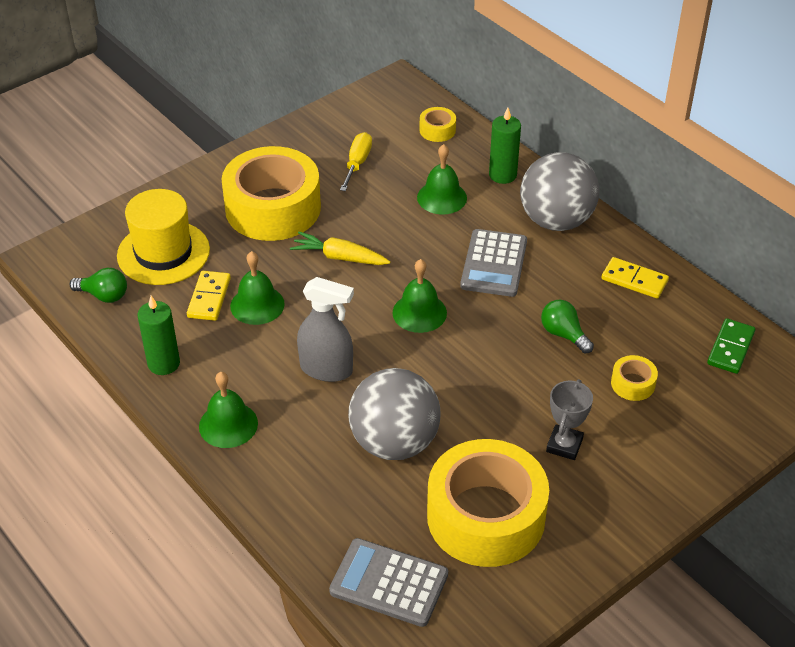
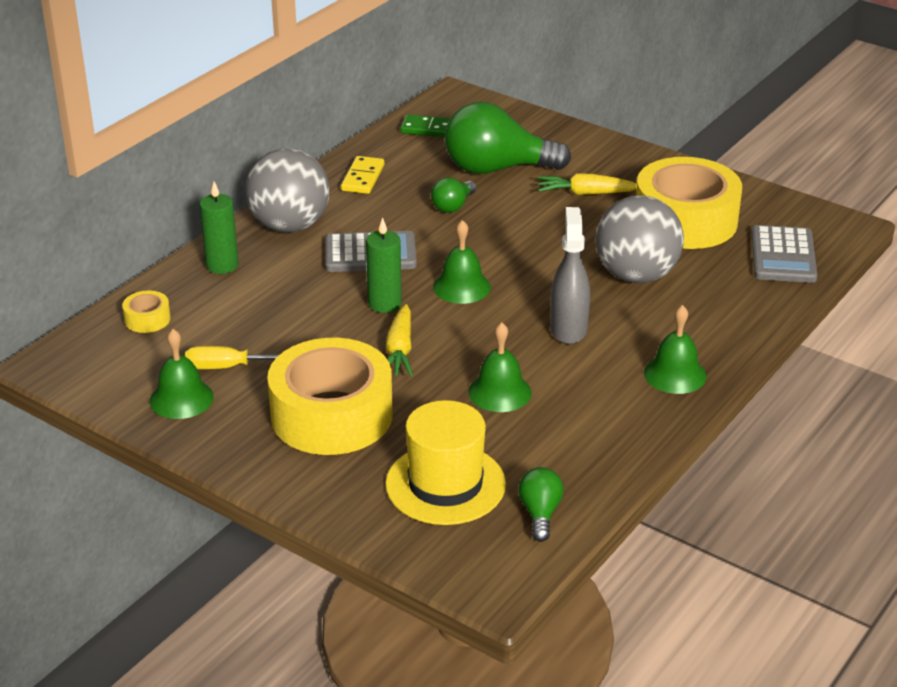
camera: 105 degrees left, 10 degrees down
(163, 363) = (620, 437): green candle -> green candle (385, 303)
(209, 298) = (505, 429): yellow domino -> none
(442, 197) = (273, 299): green bell -> green bell (181, 398)
(564, 445) = (586, 193): grey trophy -> yellow carrot
(633, 384) = (497, 169): yellow tape -> green light bulb

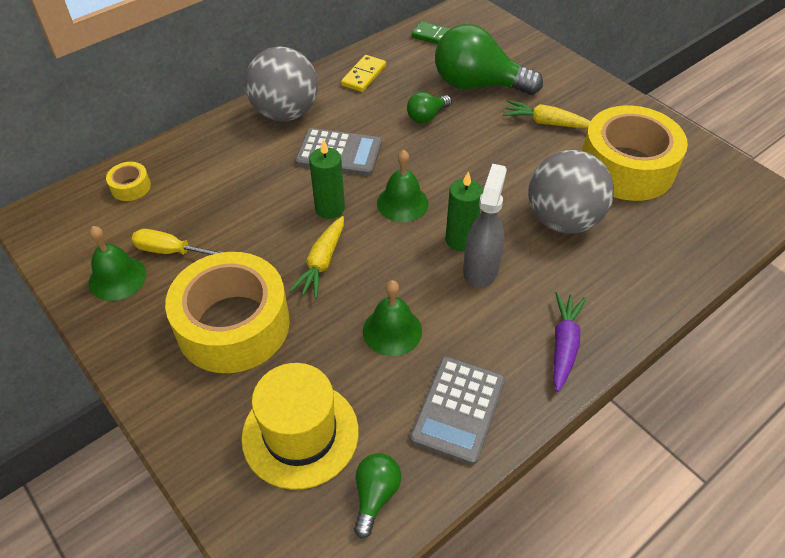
camera: 15 degrees right, 15 degrees up
(222, 265) = (214, 143): green candle -> green candle (460, 240)
(675, 374) = (564, 345): green bell -> purple carrot
(783, 256) = (709, 223): grey calculator -> grey calculator (458, 409)

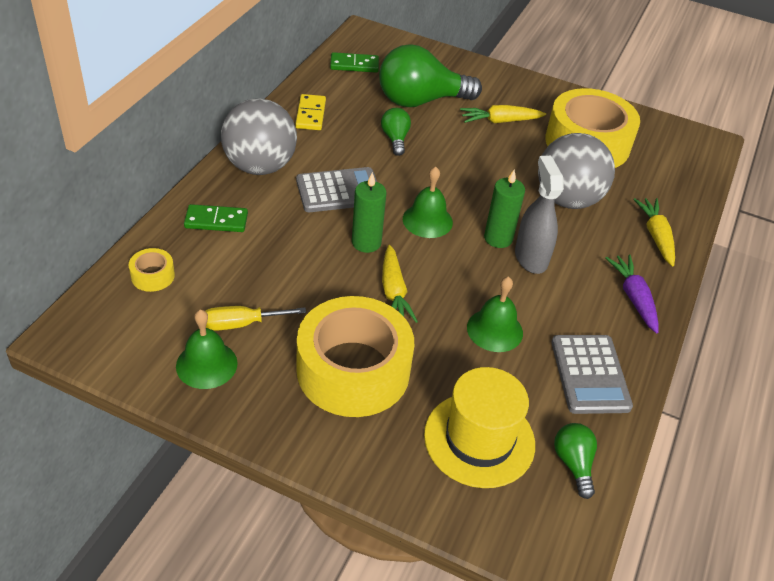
camera: 30 degrees left, 5 degrees down
(214, 153) = (216, 221): none -> green domino
(427, 116) = (395, 139): green light bulb -> green light bulb turned 150 degrees clockwise
(637, 286) = (656, 236): none -> yellow carrot

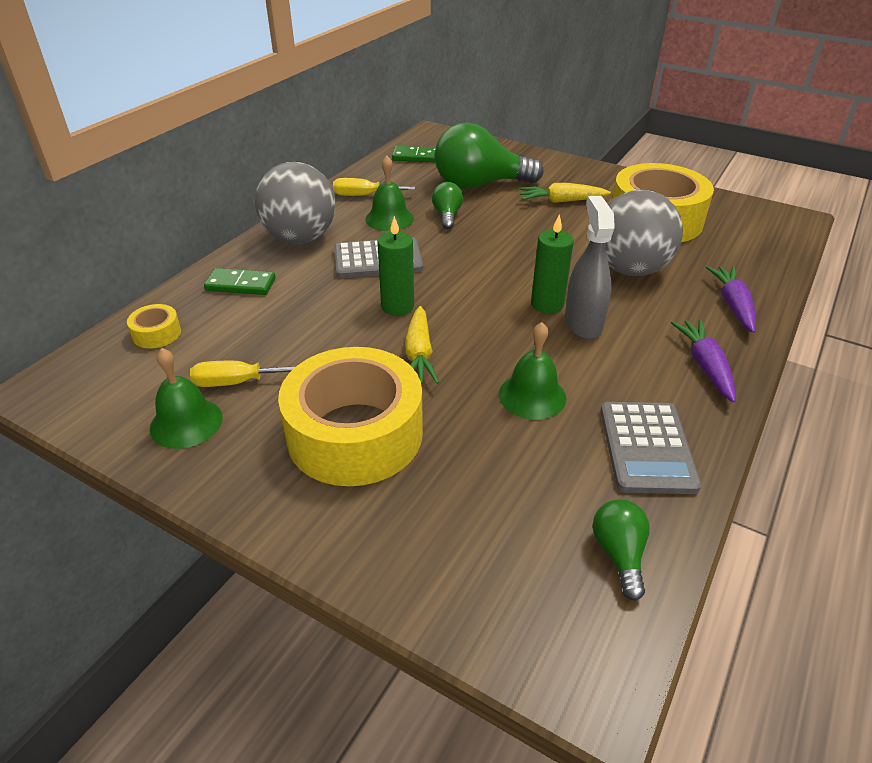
camera: 10 degrees right, 5 degrees down
(310, 114) = (363, 195): yellow domino -> yellow screwdriver
(427, 220) = (469, 287): green bell -> green bell (389, 219)
(479, 439) = (497, 518): yellow hat -> none
(656, 236) = (733, 305): yellow carrot -> purple carrot

